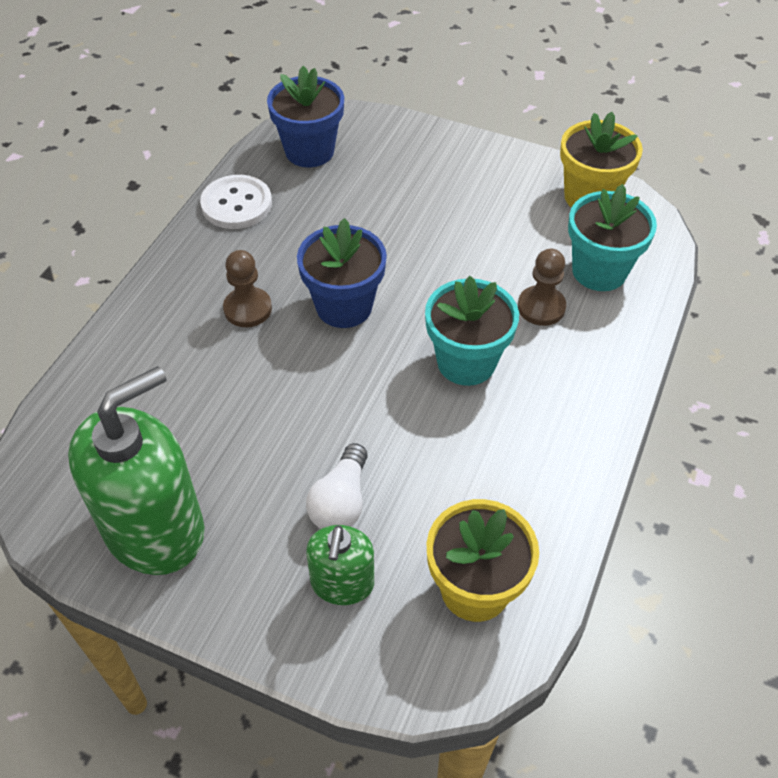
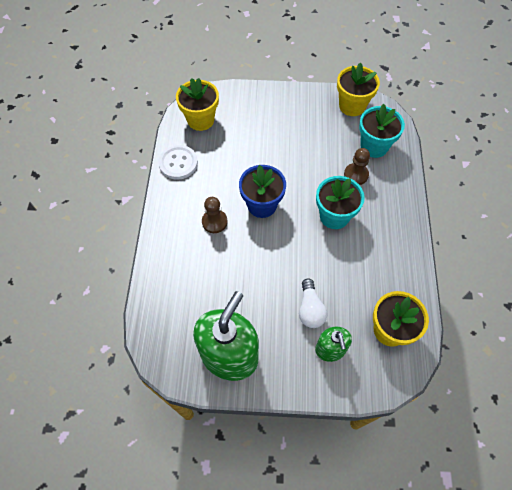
camera: 20 degrees left, 10 degrees up
(309, 151) = (200, 120): blue flower pot -> yellow flower pot

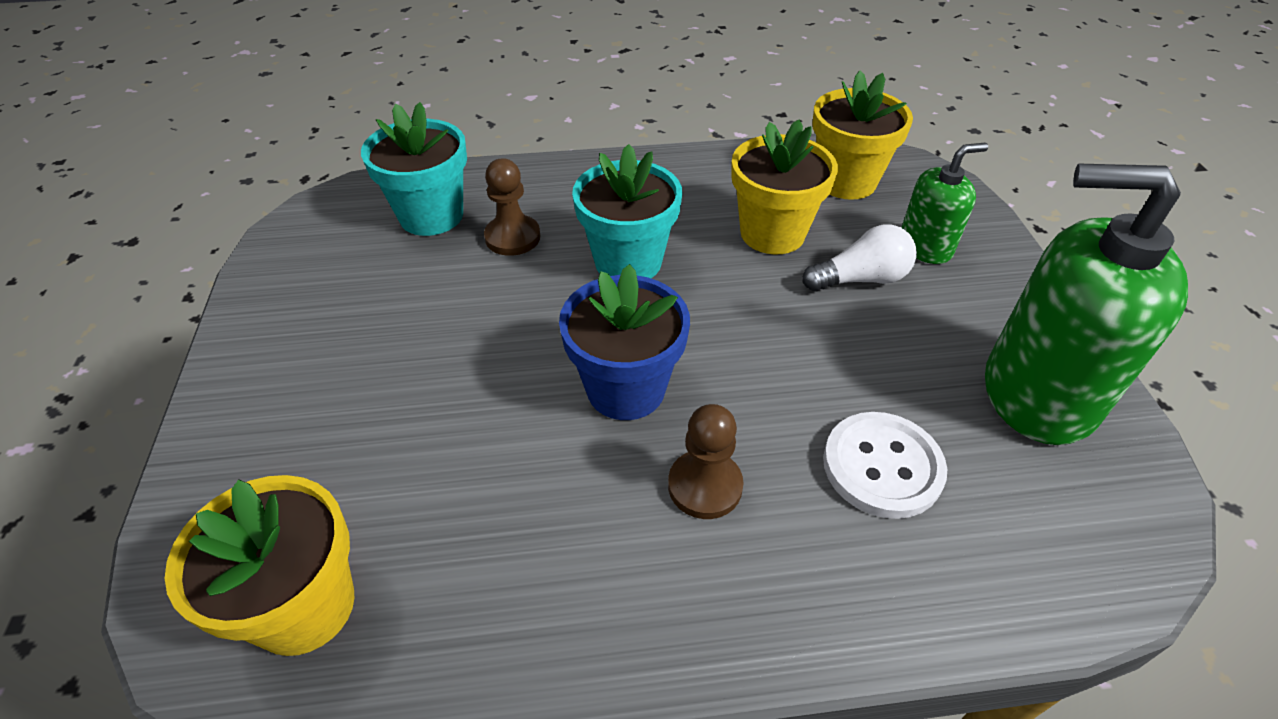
camera: 100 degrees left, 15 degrees down
(178, 163) = (502, 640): white button -> white button (882, 466)
(352, 106) = (302, 254): yellow flower pot -> yellow flower pot (772, 233)

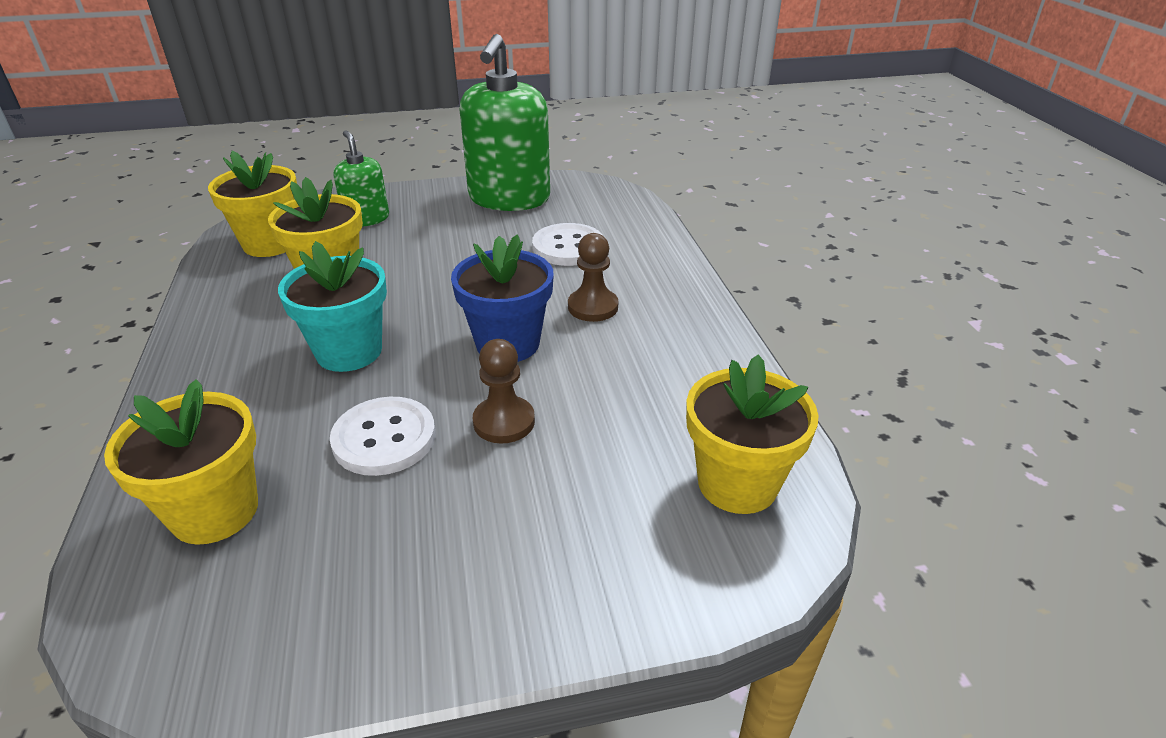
camera: 95 degrees left, 10 degrees down
(431, 216) = (215, 511): turquoise flower pot -> yellow flower pot
(485, 298) = (384, 438): none -> white button
(512, 237) = (285, 432): brown pawn -> brown pawn (504, 422)
(860, 279) = (397, 244): white light bulb -> none

